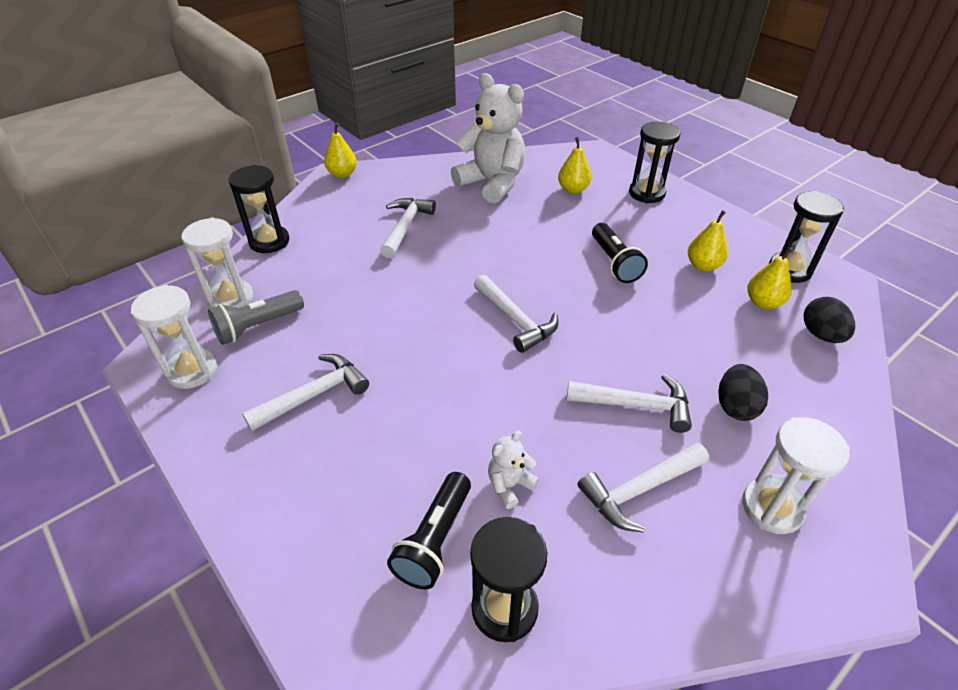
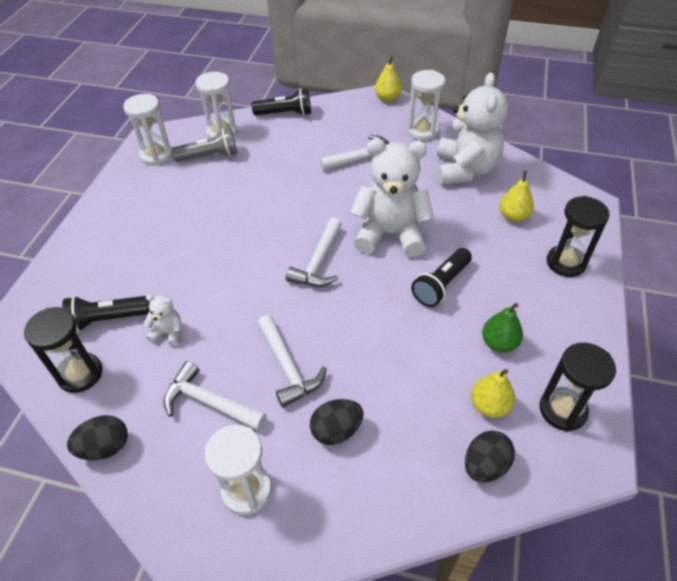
camera: 55 degrees right, 5 degrees up
(258, 326) = (209, 156): grey flashlight -> grey flashlight turned 150 degrees clockwise
(269, 241) = (285, 114): black hourglass -> black flashlight
(314, 395) = (175, 210): white hammer -> none
(414, 179) = (422, 131): none -> white hourglass
(525, 260) = (390, 234): none -> white teddy bear
(642, 624) = (105, 447): none -> black egg
(703, 266) = (499, 343): yellow pear -> green pear

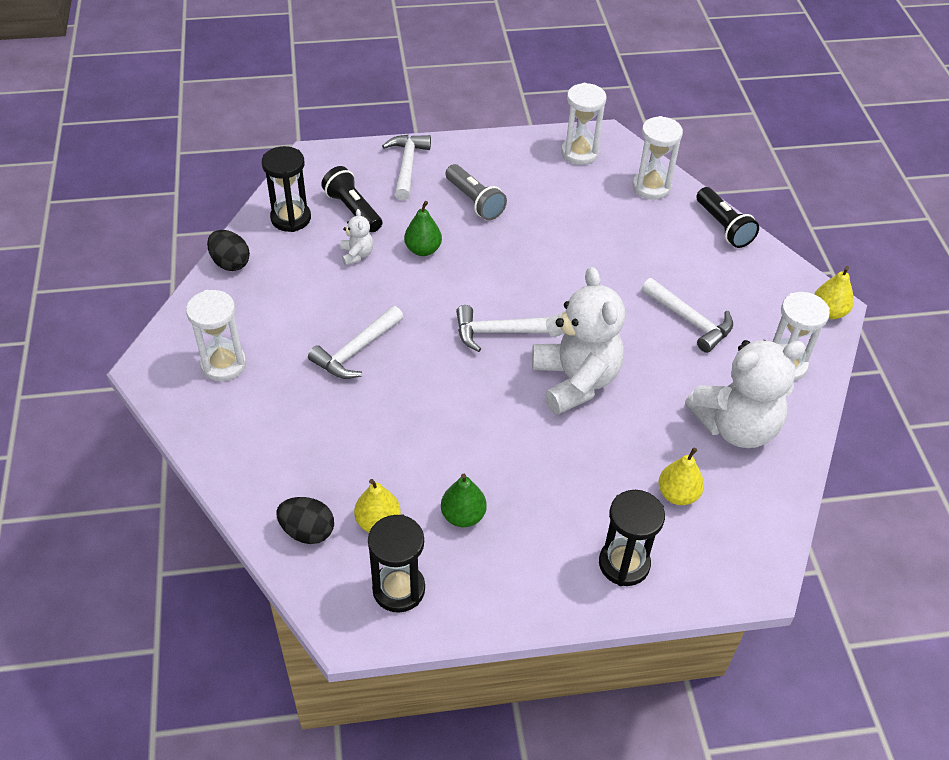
camera: 65 degrees right, 0 degrees up
(195, 283) = (423, 250): none -> green pear
(209, 156) = (605, 192): grey flashlight -> grey flashlight (474, 201)
(209, 402) = (296, 310): white hammer -> white hammer (407, 166)
(336, 430) = (302, 407): black egg -> none
(441, 285) = (522, 446): black flashlight -> none

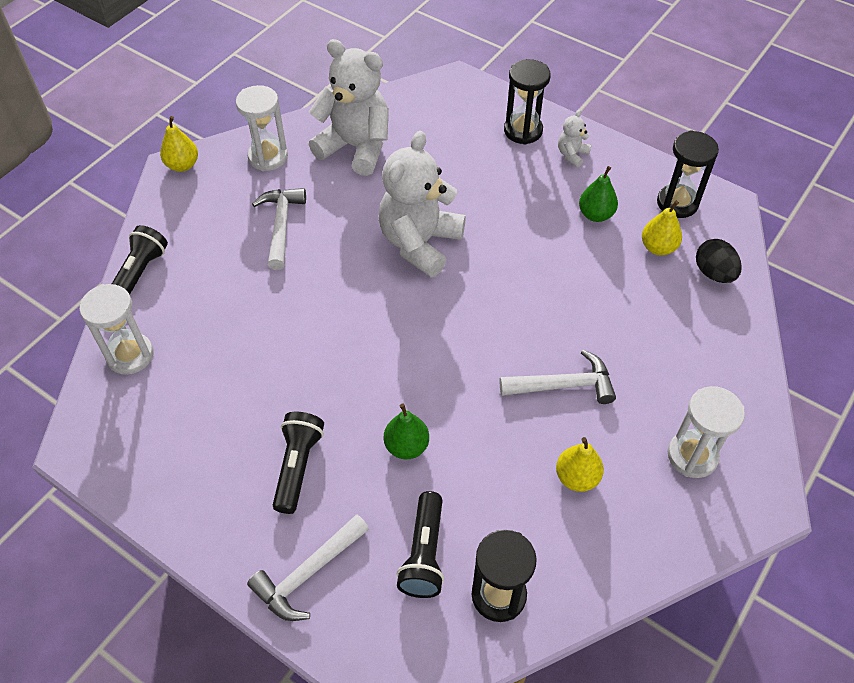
camera: 135 degrees left, 5 degrees up
(230, 263) = (608, 579): black egg -> none
(357, 255) = (473, 489): white teddy bear -> white teddy bear (572, 155)
(474, 201) = (297, 466): grey flashlight -> black flashlight
(499, 332) = (430, 318): white hammer -> none
(579, 153) = (129, 446): white hourglass -> none
(677, 494) = (445, 140): yellow pear -> yellow pear (577, 477)

